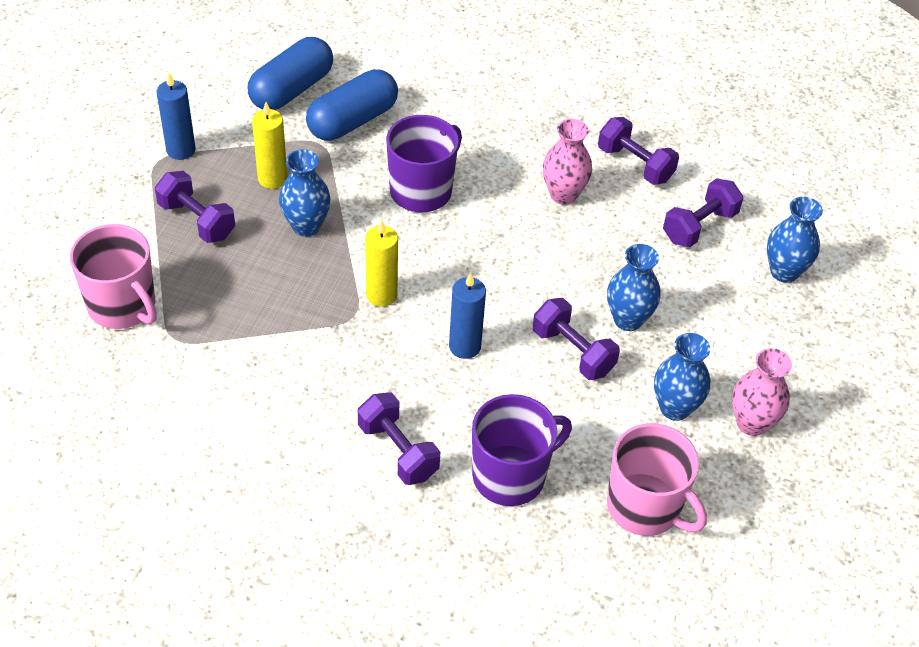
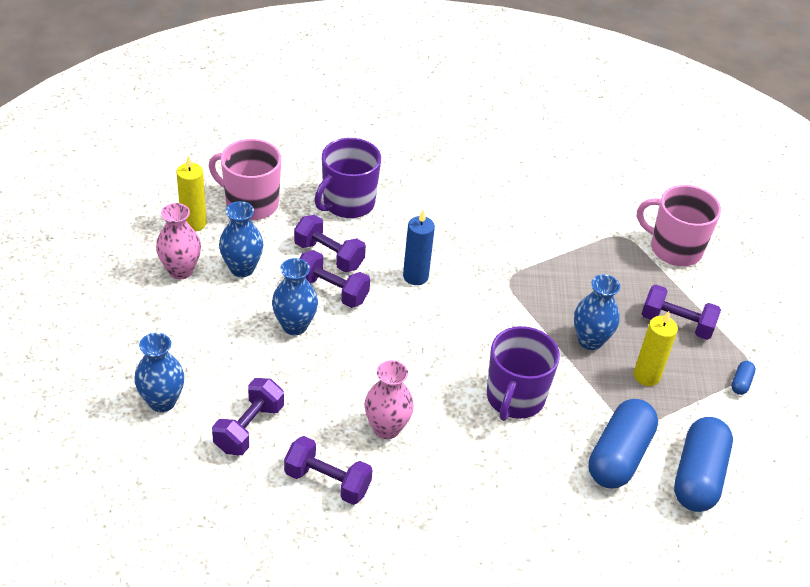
camera: 160 degrees right, 5 degrees down
(181, 150) = (741, 383): blue candle -> blue capsule
(381, 295) = (497, 299): yellow candle -> yellow candle (193, 223)
(398, 451) = (429, 202): purple dumbbell -> purple dumbbell (329, 255)

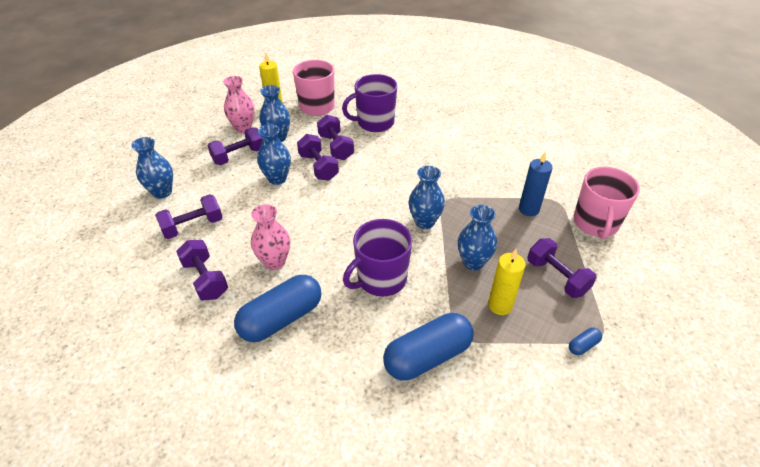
camera: 35 degrees right, 0 degrees up
(214, 313) = (238, 156): none -> purple dumbbell
(415, 276) = (380, 177): blue candle -> blue candle (528, 209)
(508, 314) = (424, 222): none -> blue vase
(674, 249) = (595, 223): pink mug -> pink mug turned 135 degrees counterclockwise
(698, 476) = (484, 405): blue capsule -> blue capsule (281, 318)

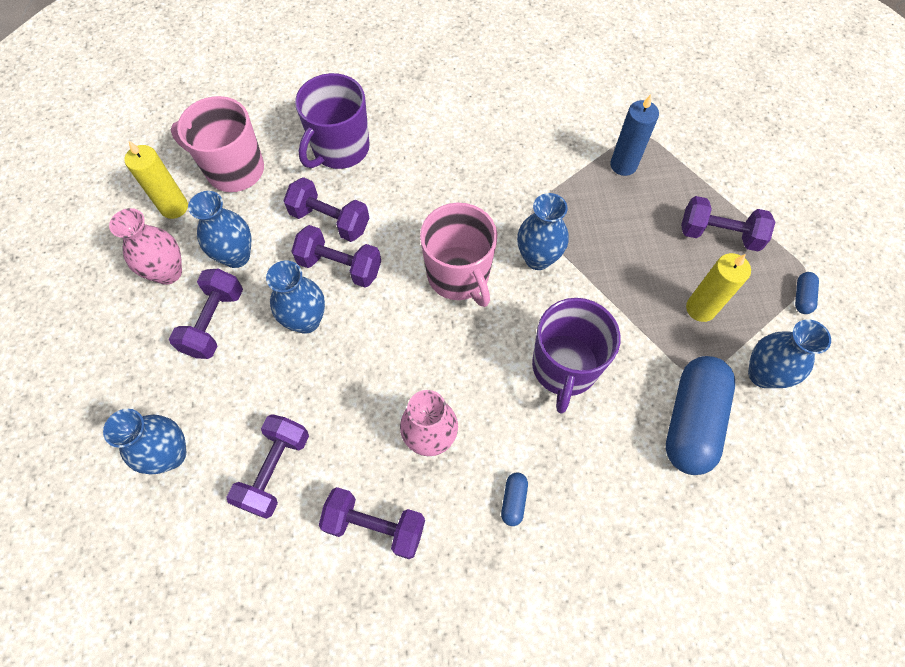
camera: 40 degrees left, 20 degrees up
(281, 318) = (513, 500): blue capsule -> blue capsule, size x0.41
(473, 262) = (631, 275): blue vase -> blue vase (762, 374)
(595, 223) = (697, 140): pink mug -> pink mug (459, 275)

